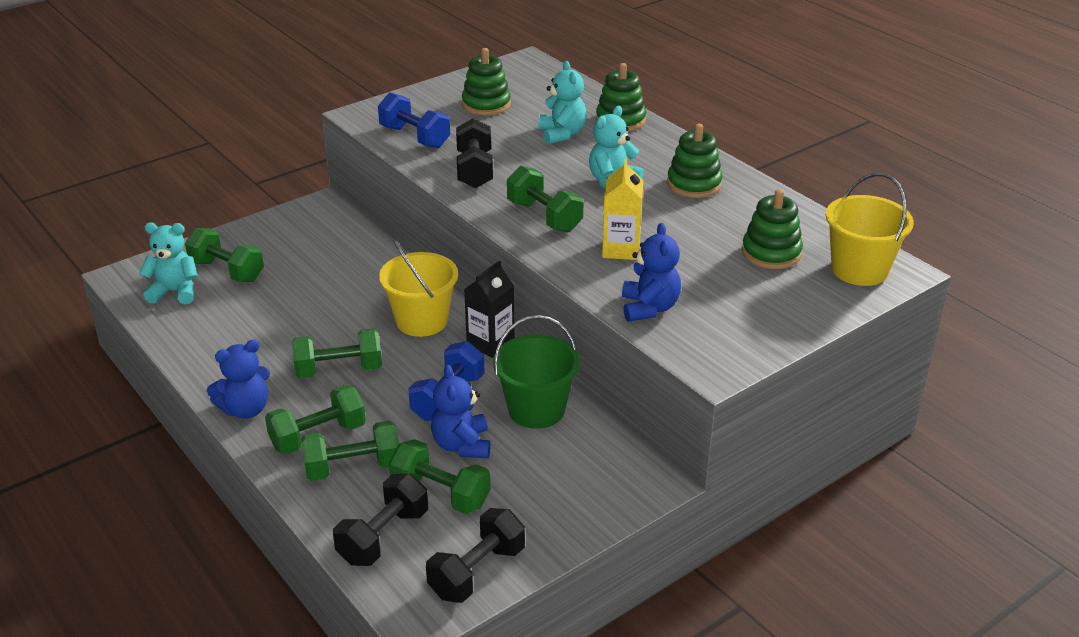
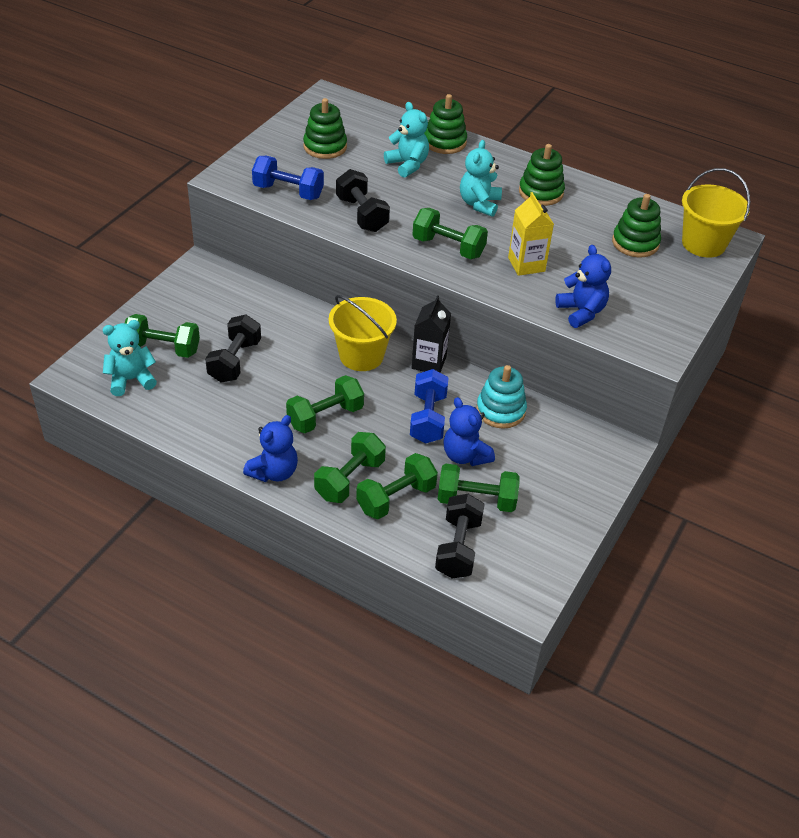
camera: 25 degrees left, 10 degrees up
(477, 572) = (544, 555): black dumbbell -> black dumbbell (235, 361)
(536, 409) = (500, 410): green bucket -> turquoise stacking toy

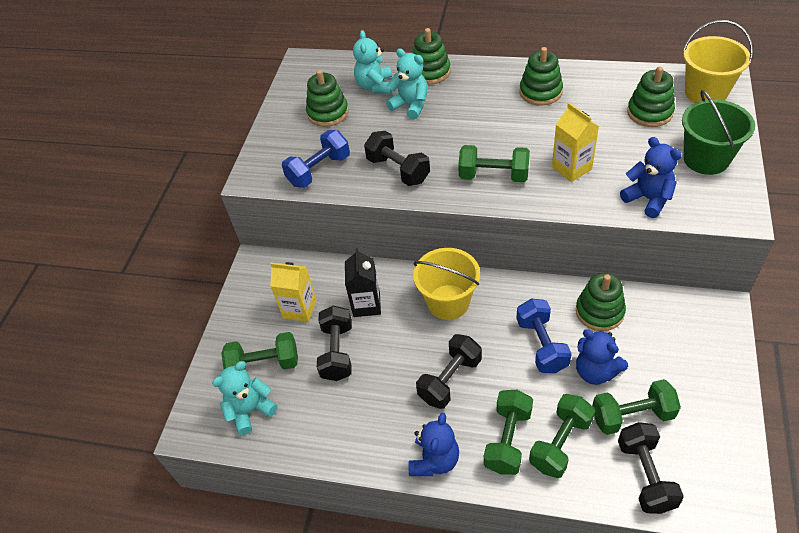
camera: 10 degrees left, 5 degrees up
(219, 316) = (300, 309): none -> yellow carton
(288, 192) = (319, 170): blue dumbbell -> blue dumbbell turned 45 degrees counterclockwise
(325, 417) = (450, 380): green dumbbell -> black dumbbell
(429, 362) = (510, 286): black carton -> black carton (366, 304)
(479, 204) = (495, 122): turquoise teddy bear -> turquoise teddy bear (375, 86)
(500, 410) = (599, 311): turquoise stacking toy -> green stacking toy
(661, 298) = (706, 159): none -> green bucket

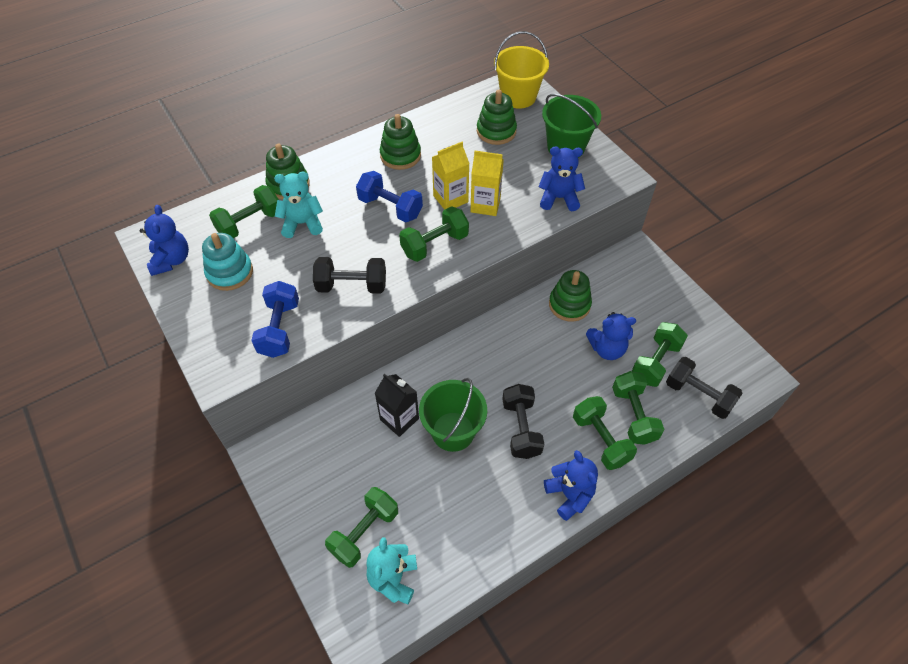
camera: 50 degrees left, 5 degrees up
(300, 309) = (346, 464): yellow carton -> yellow carton (450, 199)
(301, 84) = (171, 260): none -> blue teddy bear
(328, 113) = (230, 272): green stacking toy -> turquoise stacking toy
(337, 352) = (415, 474): black dumbbell -> none
(375, 86) = (250, 223): turquoise teddy bear -> green dumbbell
(395, 342) = (453, 431): none -> green bucket
(448, 302) = (461, 371): yellow bucket -> none
(542, 345) = (556, 355): blue dumbbell -> blue dumbbell (390, 207)

